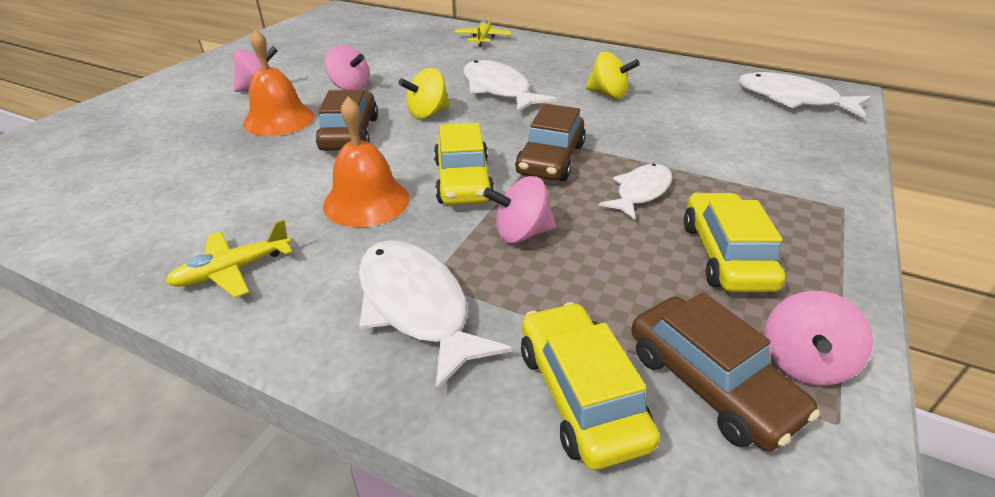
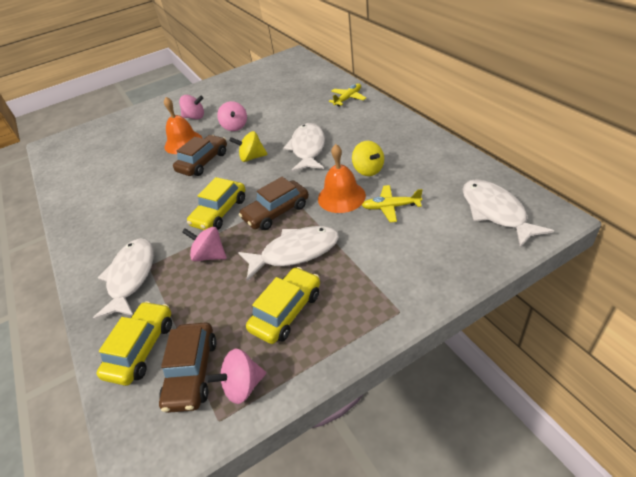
camera: 40 degrees right, 5 degrees up
(233, 270) = (92, 230): yellow plane -> yellow plane (390, 207)
(366, 201) = (169, 210): orange bell -> orange bell (341, 197)
(640, 192) = (295, 252): white fish -> white fish, size x1.57

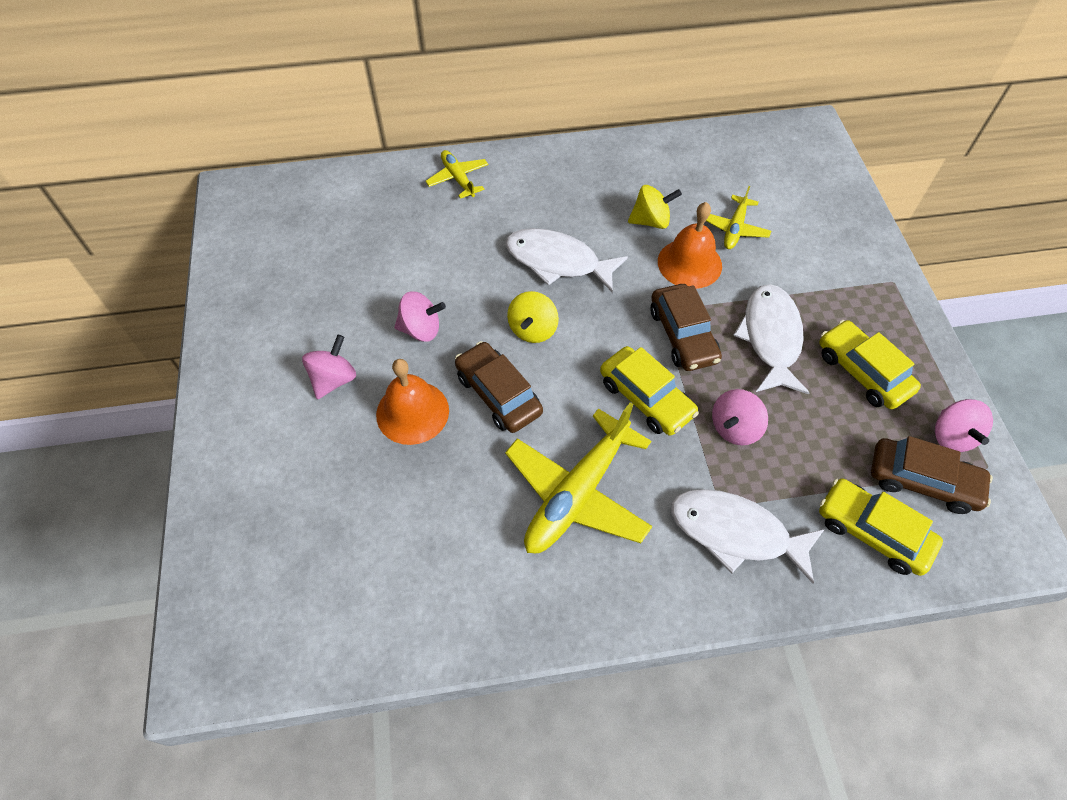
camera: 75 degrees left, 15 degrees up
(147, 207) = (577, 493): none -> yellow plane
(495, 212) = (786, 158): white fish -> none

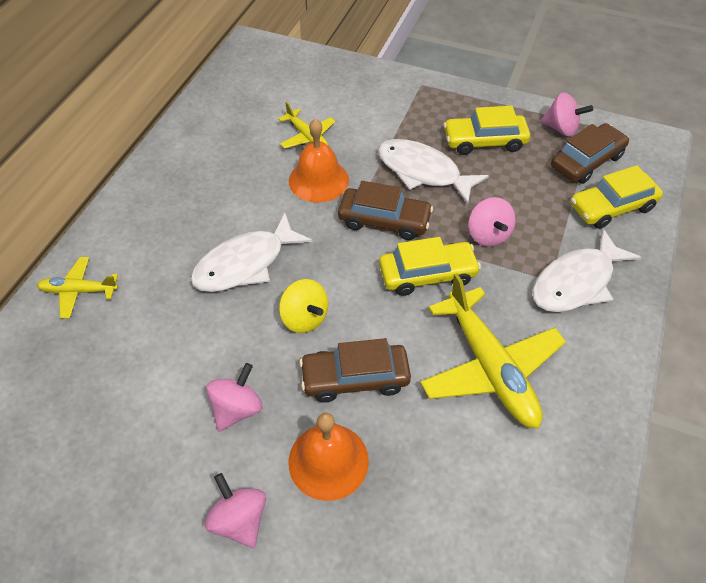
camera: 60 degrees left, 5 degrees down
(651, 221) = (256, 181): yellow spinning top -> none

